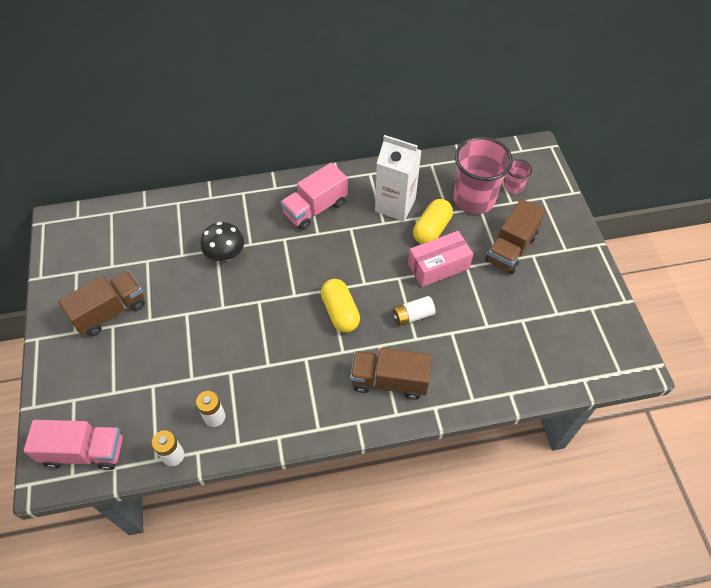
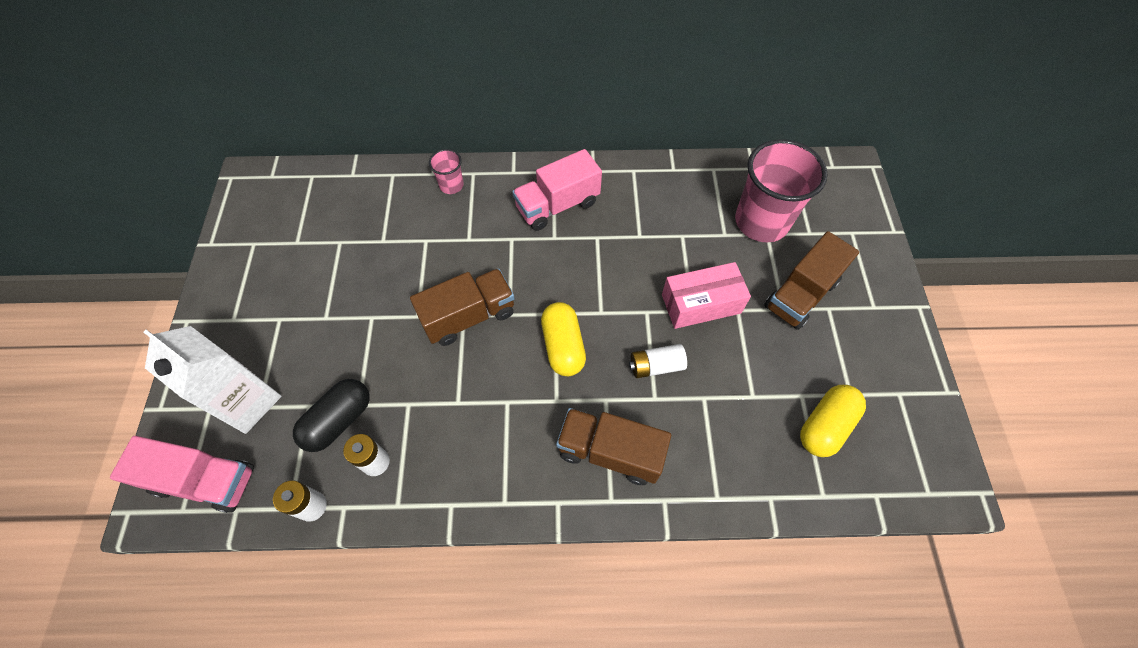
camera: 10 degrees right, 5 degrees up
(110, 311) = (281, 300): brown truck -> brown truck (469, 316)
(179, 392) = (339, 420): none -> black capsule
(225, 254) = (435, 247): black mushroom -> none
(395, 205) = (658, 215): white carton -> white carton (248, 402)
(431, 229) = (700, 254): yellow capsule -> yellow capsule (825, 426)
(513, 187) = (815, 213): pink cup -> pink cup (451, 185)

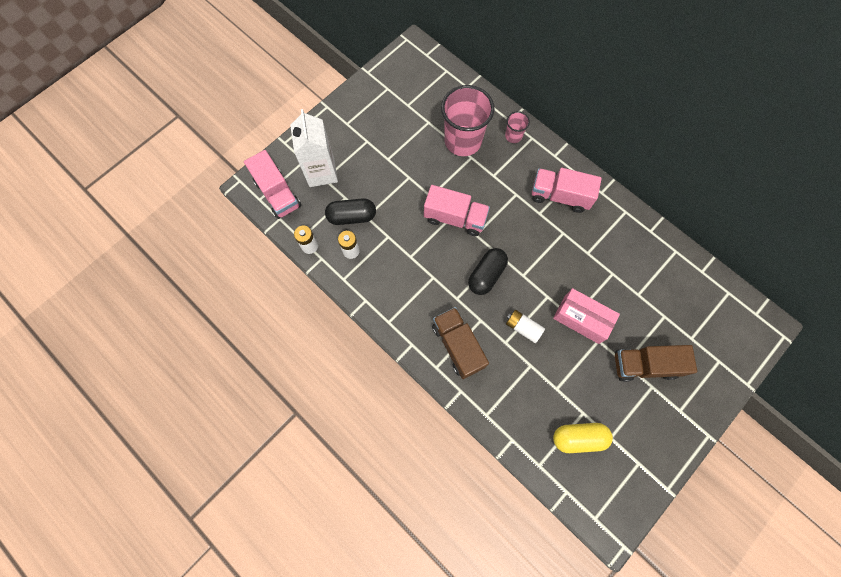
camera: 45 degrees right, 10 degrees up
(469, 316) = (455, 218): brown truck -> pink truck
(563, 346) = (486, 275): yellow capsule -> black capsule
(761, 222) = (669, 306): pink cup -> pink cup (463, 141)

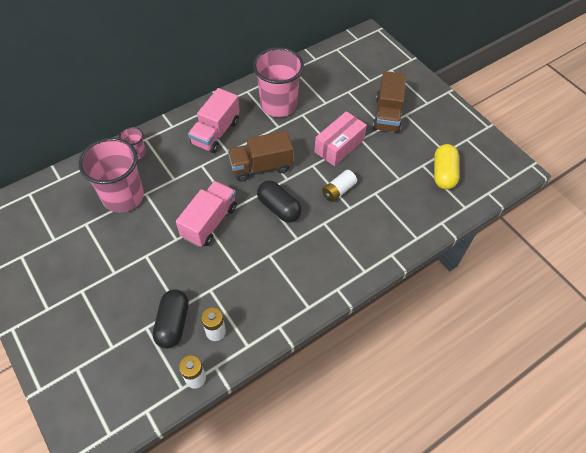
camera: 80 degrees left, 15 degrees down
(277, 194) = (110, 408): pink truck -> none
(321, 172) = (101, 349): white carton -> none
(458, 346) = (346, 247): brown truck -> brown truck (261, 166)
(617, 247) = (278, 105): none -> pink cup

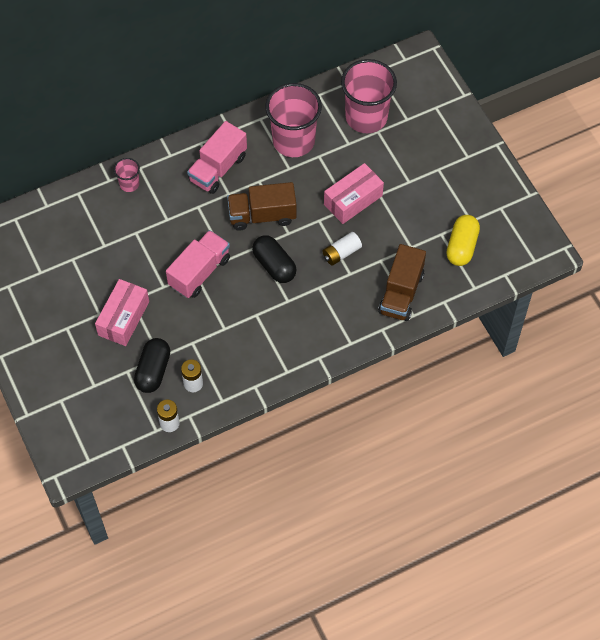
camera: 10 degrees right, 5 degrees up
(123, 197) = (112, 233): pink cup -> pink cup (366, 117)
(139, 274) = (123, 318): none -> pink box
(387, 114) = (416, 167): brown truck -> brown truck (401, 293)

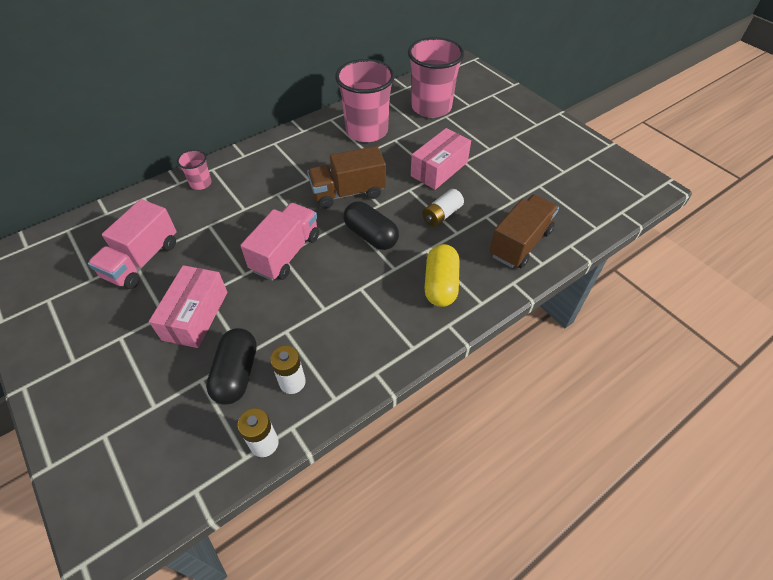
camera: 10 degrees left, 10 degrees down
(218, 168) = (294, 160): pink truck -> pink truck (142, 260)
(401, 293) = (520, 243): brown truck -> brown truck turned 150 degrees counterclockwise
(462, 246) = (565, 193): yellow capsule -> yellow capsule (440, 284)

